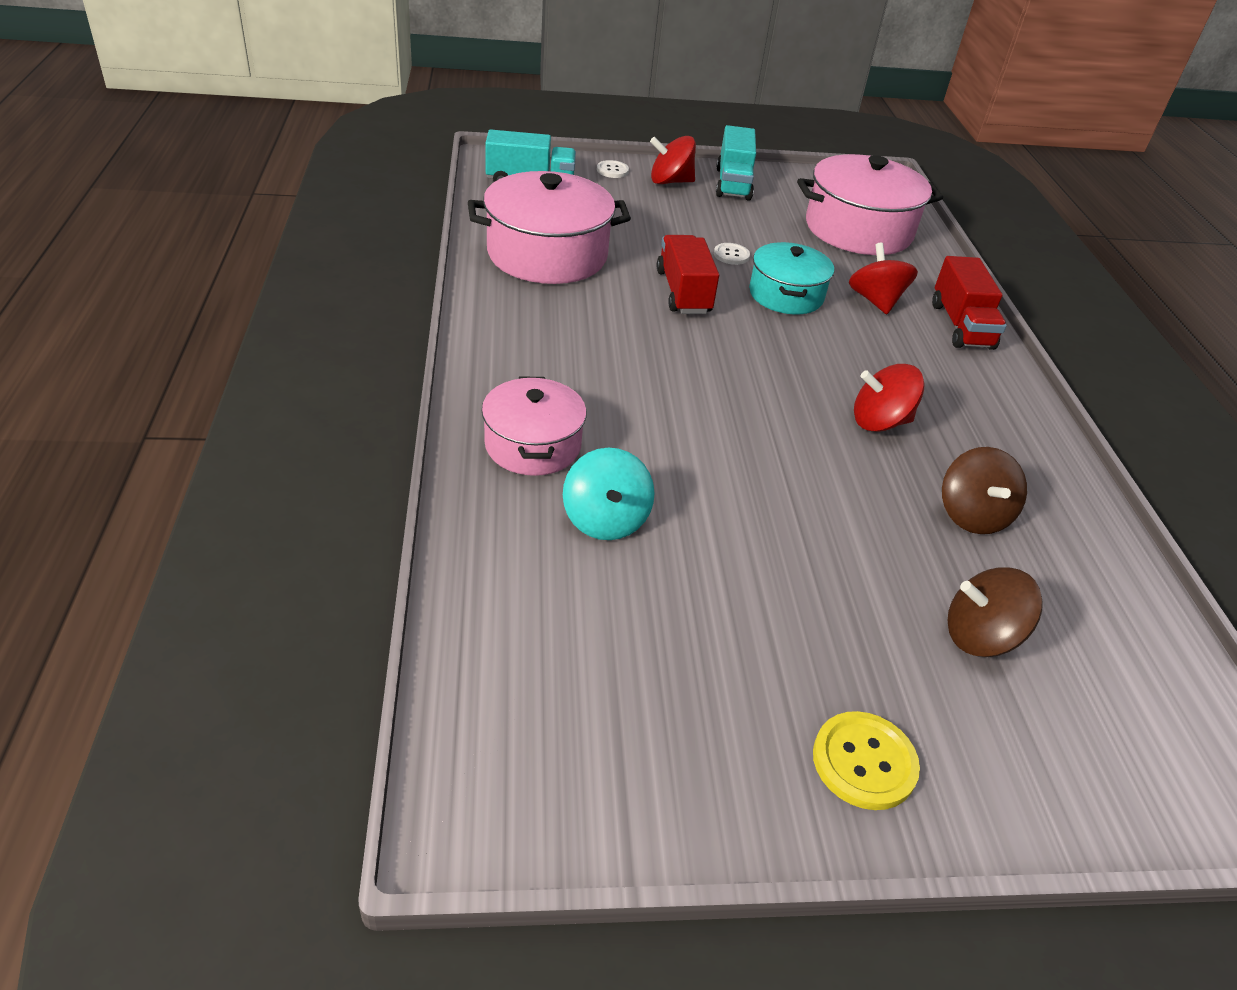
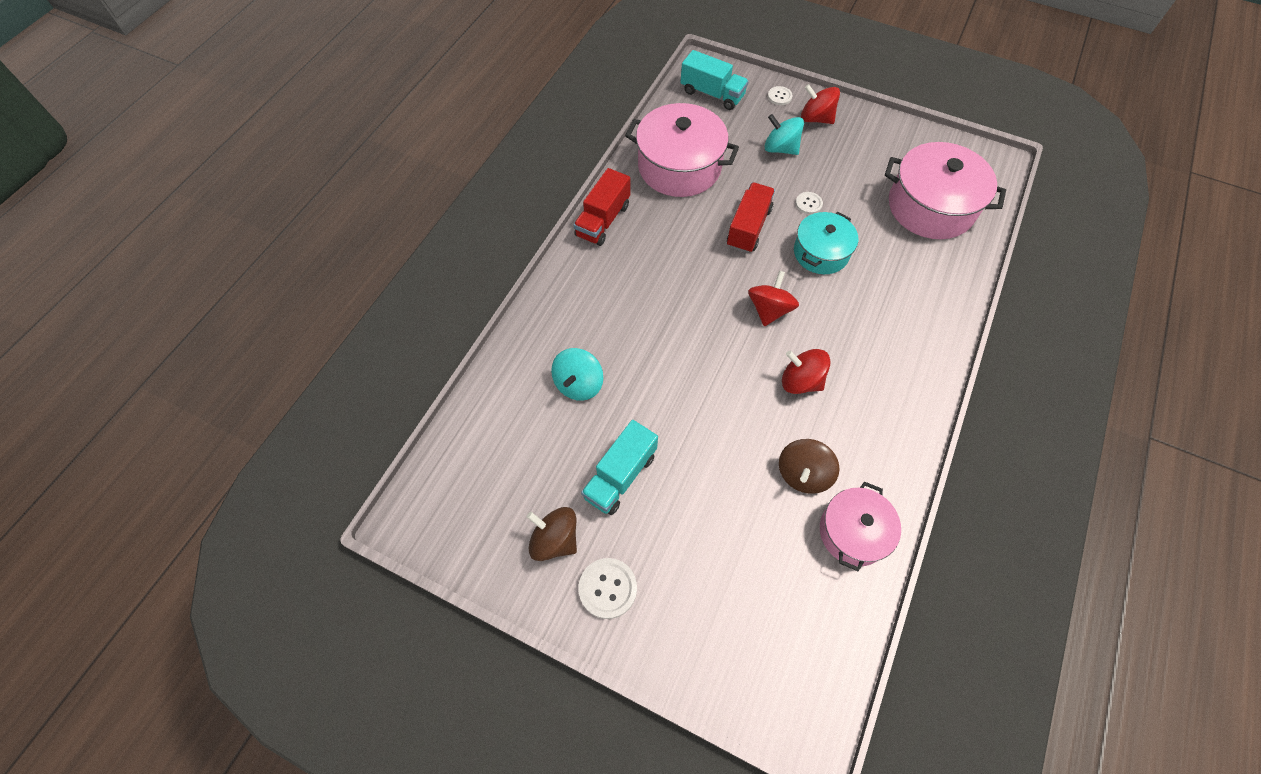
camera: 35 degrees right, 20 degrees up
(533, 445) = (572, 317): pink pot -> pink pot (853, 532)
(654, 214) = (780, 148): none -> turquoise spinning top
(733, 184) = (864, 133): turquoise truck -> turquoise truck (620, 476)
(864, 762) = (607, 588): yellow button -> white button
(875, 301) = (886, 279): red spinning top -> red spinning top (769, 310)
(961, 325) = (935, 323): red truck -> red truck (603, 220)
(980, 636) = (735, 552): brown spinning top -> brown spinning top (554, 540)

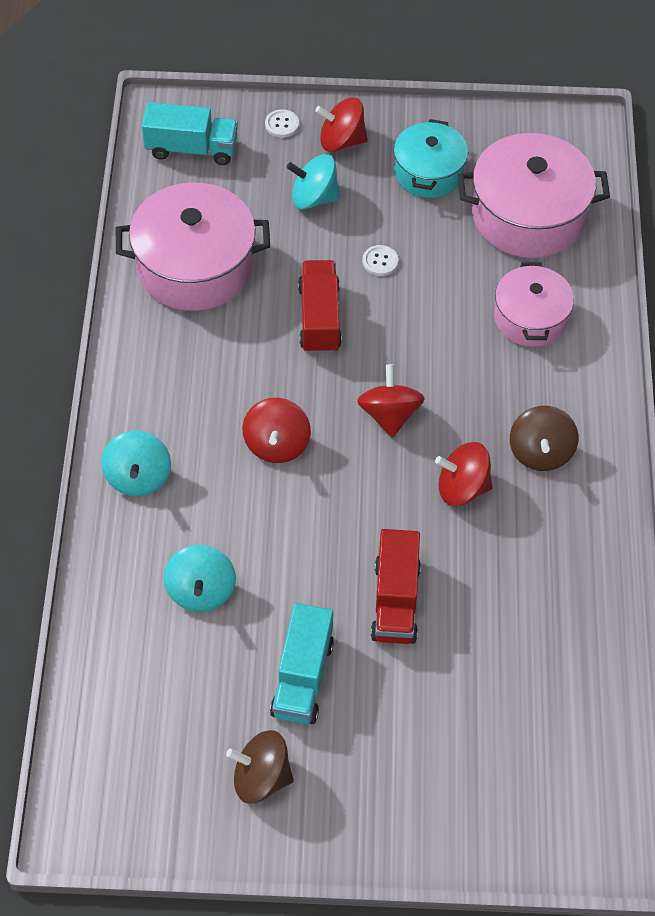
camera: 25 degrees left, 5 degrees down
(574, 290) = (138, 477): none -> turquoise spinning top
(603, 220) = (129, 373): red truck -> red truck (395, 601)
(607, 588) = (347, 804): white button -> none
(679, 302) = (276, 444): none -> red spinning top
(803, 474) = (508, 593): brown spinning top -> brown spinning top (540, 452)
(821, 252) = (421, 320): turquoise pot -> turquoise pot (428, 172)
(853, 532) = (588, 635): pink pot -> pink pot (530, 318)

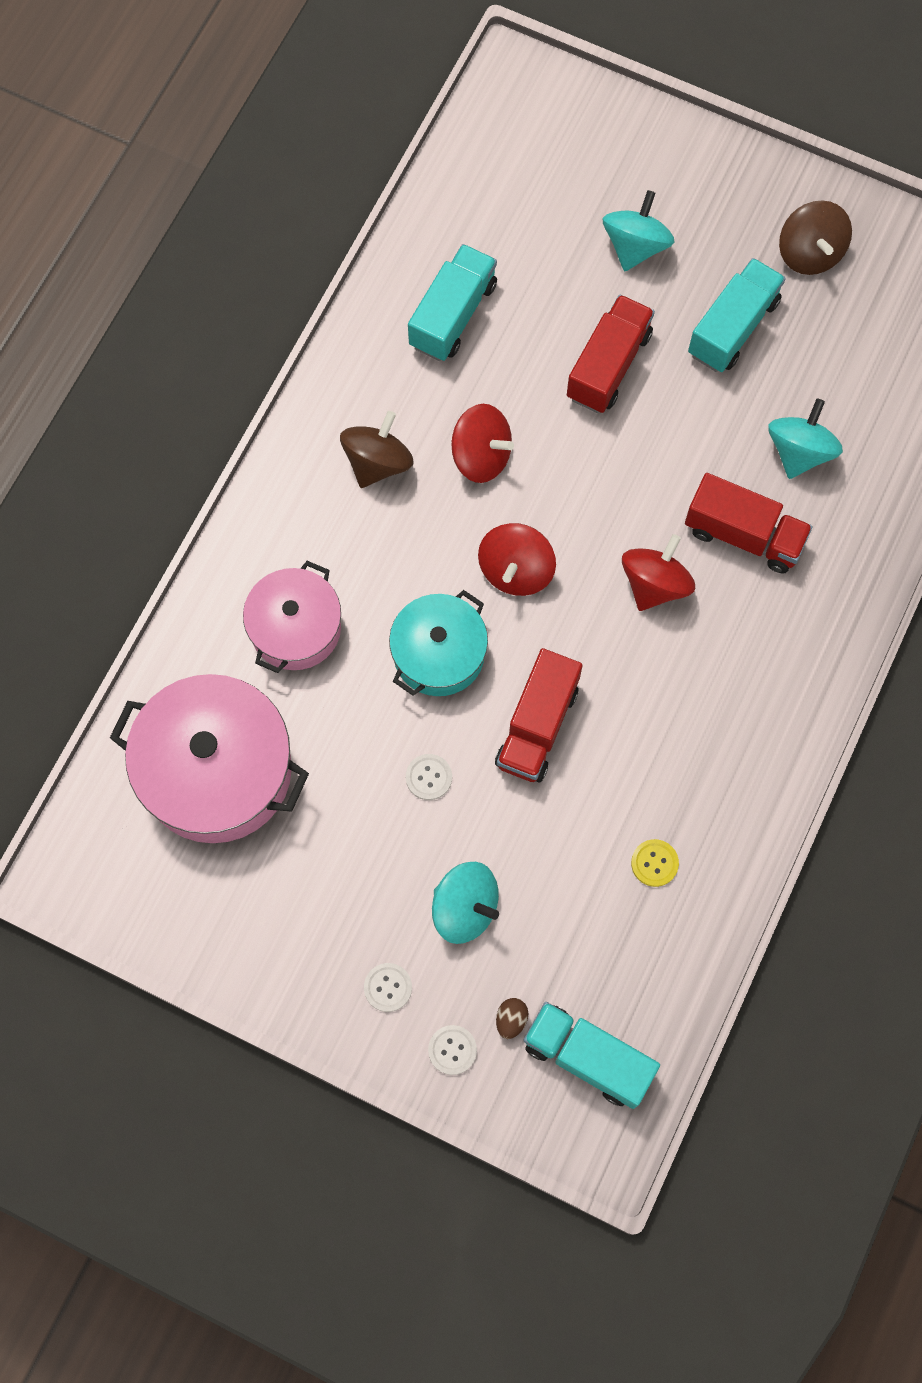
camera: 155 degrees left, 15 degrees up
(138, 477) = (820, 605): turquoise spinning top -> turquoise spinning top (635, 246)
(195, 266) = (654, 863): pink pot -> yellow button
(221, 507) = (743, 535): none -> red truck
(251, 151) = (511, 1020): none -> brown egg
(261, 778) = (809, 253): brown spinning top -> brown spinning top turned 45 degrees clockwise
(341, 141) = (388, 987): red spinning top -> white button
(428, 172) = (302, 888): turquoise pot -> turquoise pot (439, 653)
(549, 593) = (453, 315): none -> turquoise truck

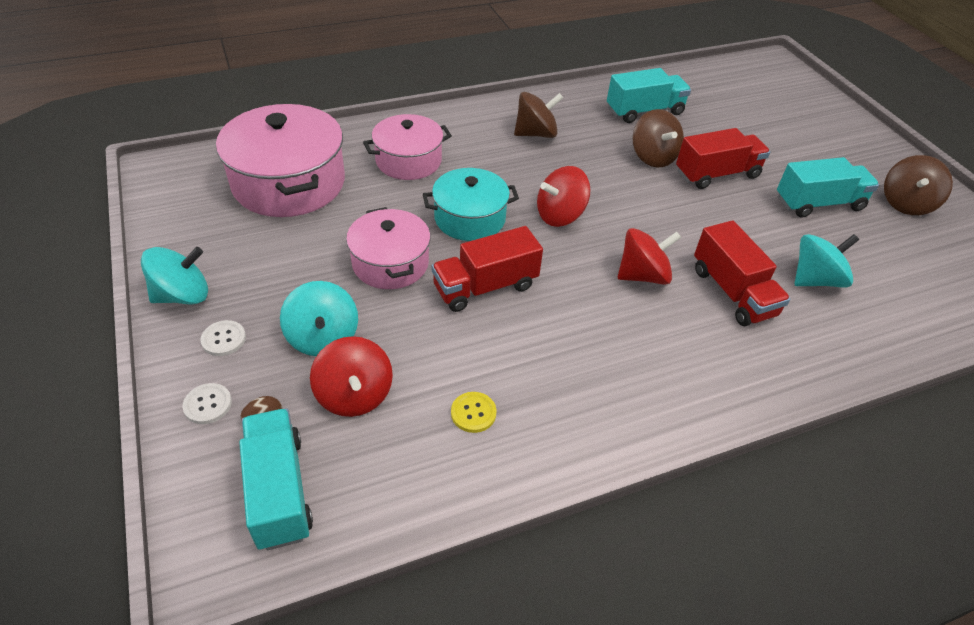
camera: 40 degrees right, 25 degrees down
(429, 777) = (390, 263): white button -> pink pot
(481, 456) = (597, 163): red spinning top -> red spinning top (354, 395)
(526, 393) = (653, 157): none -> brown spinning top
(635, 246) = (784, 143): turquoise spinning top -> turquoise spinning top (183, 295)

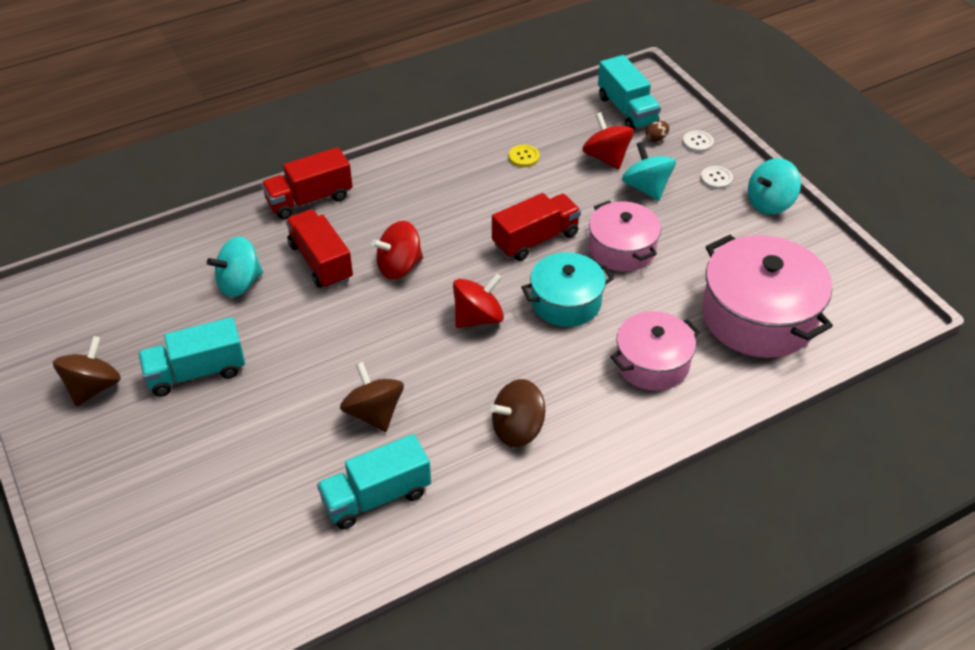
camera: 175 degrees right, 0 degrees up
(717, 174) = (301, 398): red truck -> red truck (309, 199)

